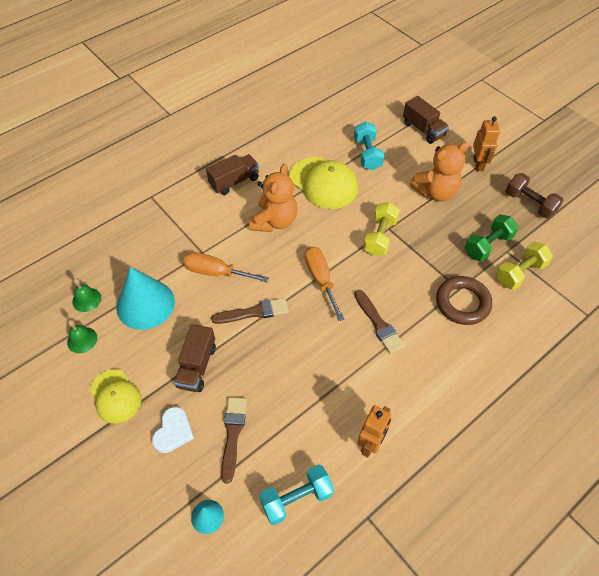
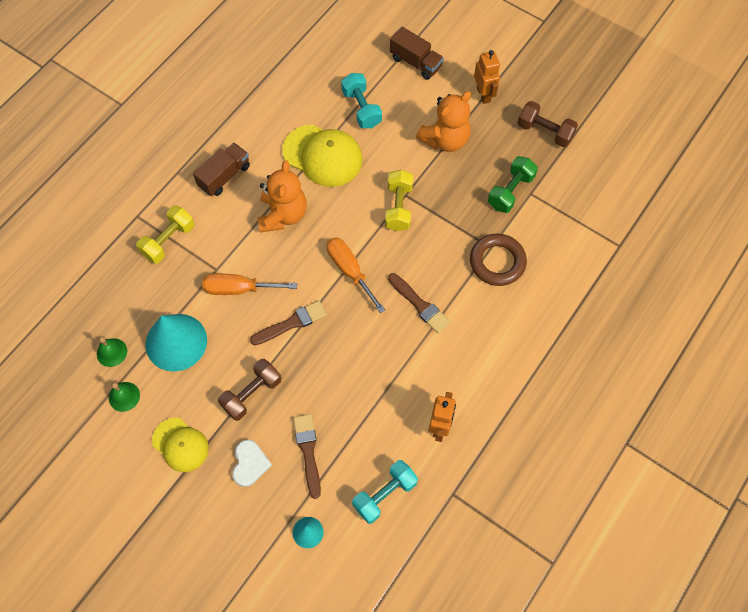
camera: 15 degrees left, 10 degrees up
(197, 366) = (251, 394): brown truck -> brown dumbbell
(519, 273) = (547, 215): yellow dumbbell -> yellow dumbbell (168, 241)

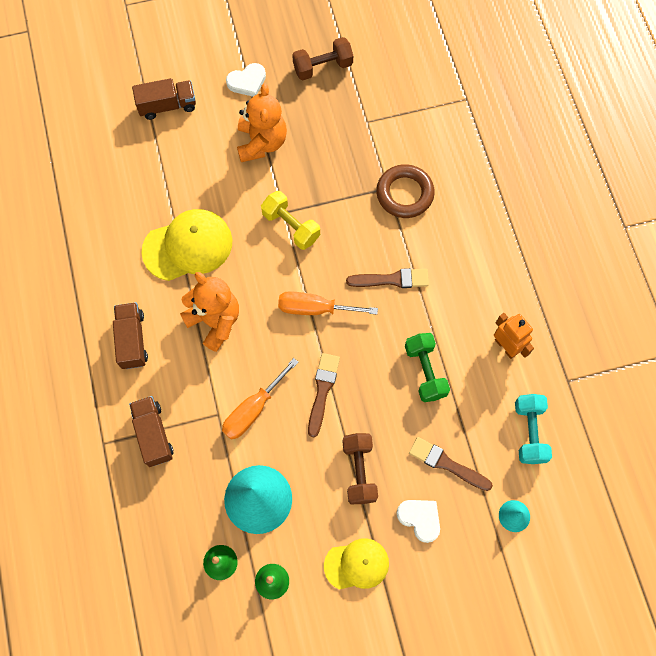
camera: 50 degrees left, 5 degrees up
(168, 241) = (153, 434): yellow dumbbell -> brown truck
(361, 108) = (171, 181): turquoise dumbbell -> none
(483, 94) = (247, 81): orange robot -> white heart
(510, 191) = (352, 134): green dumbbell -> green dumbbell (425, 371)

